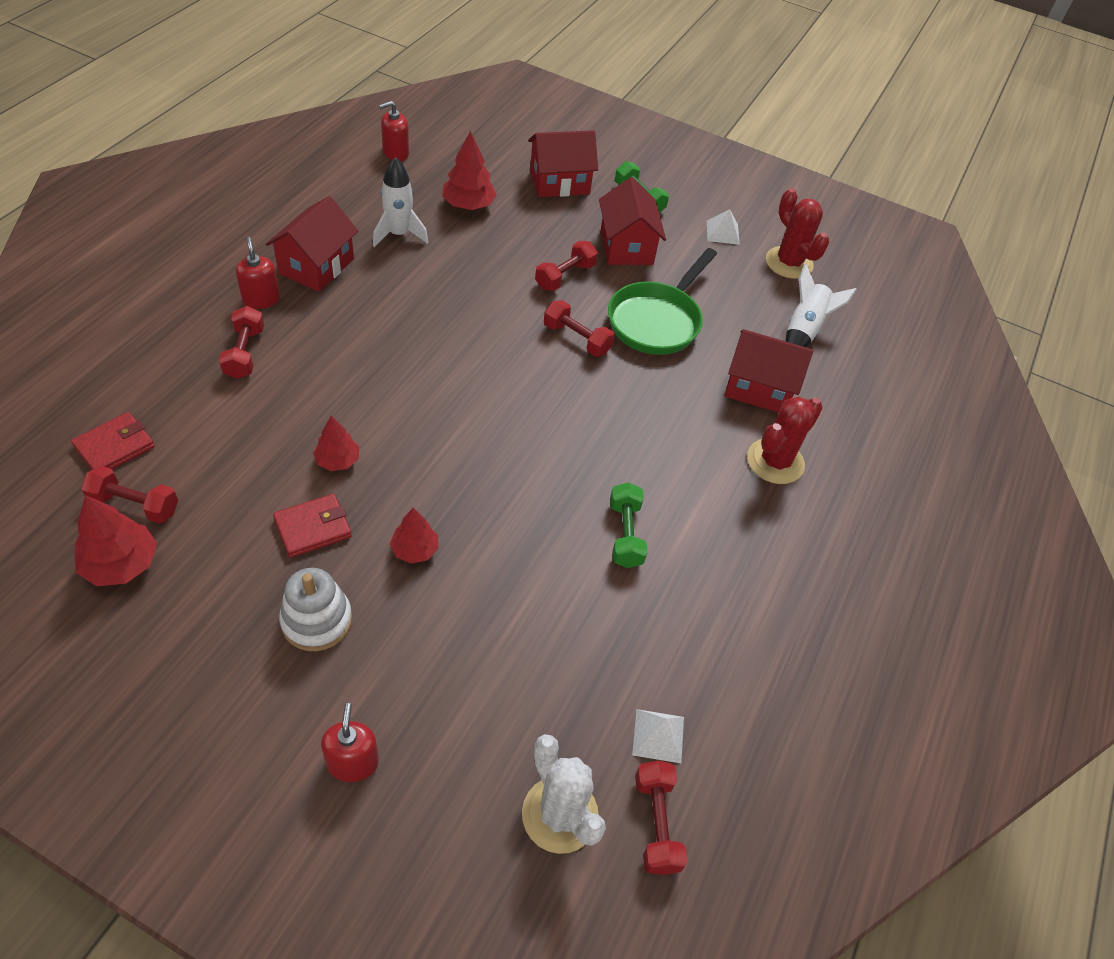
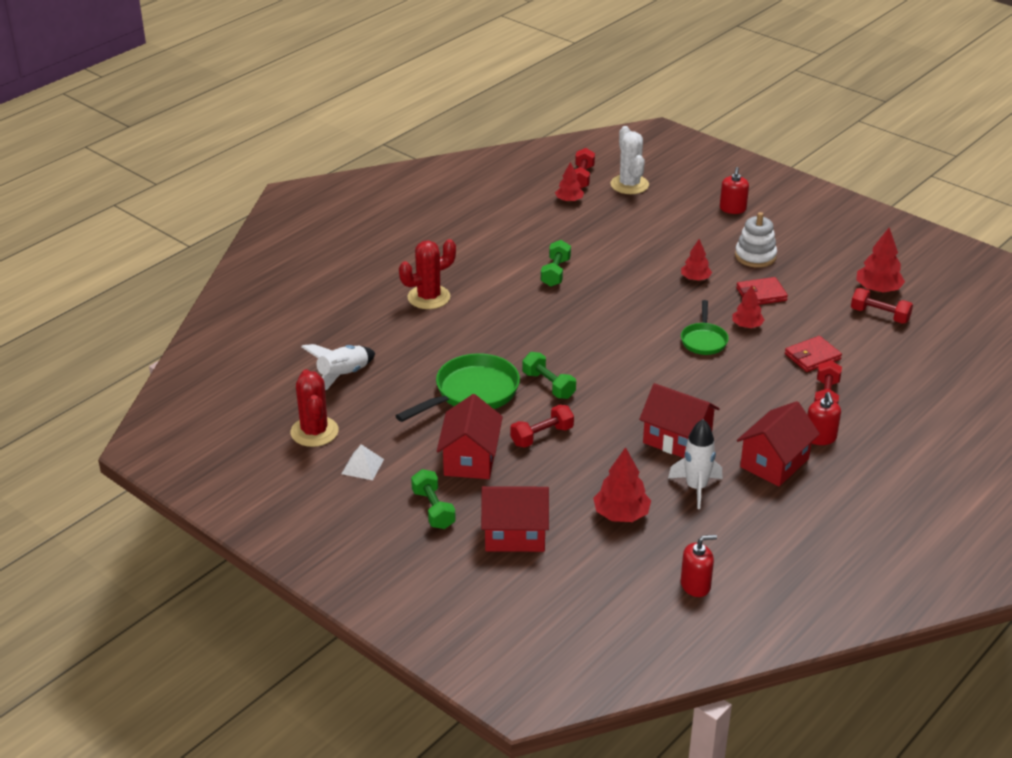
camera: 160 degrees left, 15 degrees down
(115, 447) = (905, 347): red wallet -> red wallet (812, 356)
(397, 427) = (704, 340): none -> green pan
(576, 339) = (548, 385): red dumbbell -> green dumbbell
(658, 735) = (569, 200): white pyramid -> red tree
(759, 388) = (411, 340): red house -> red house (677, 439)

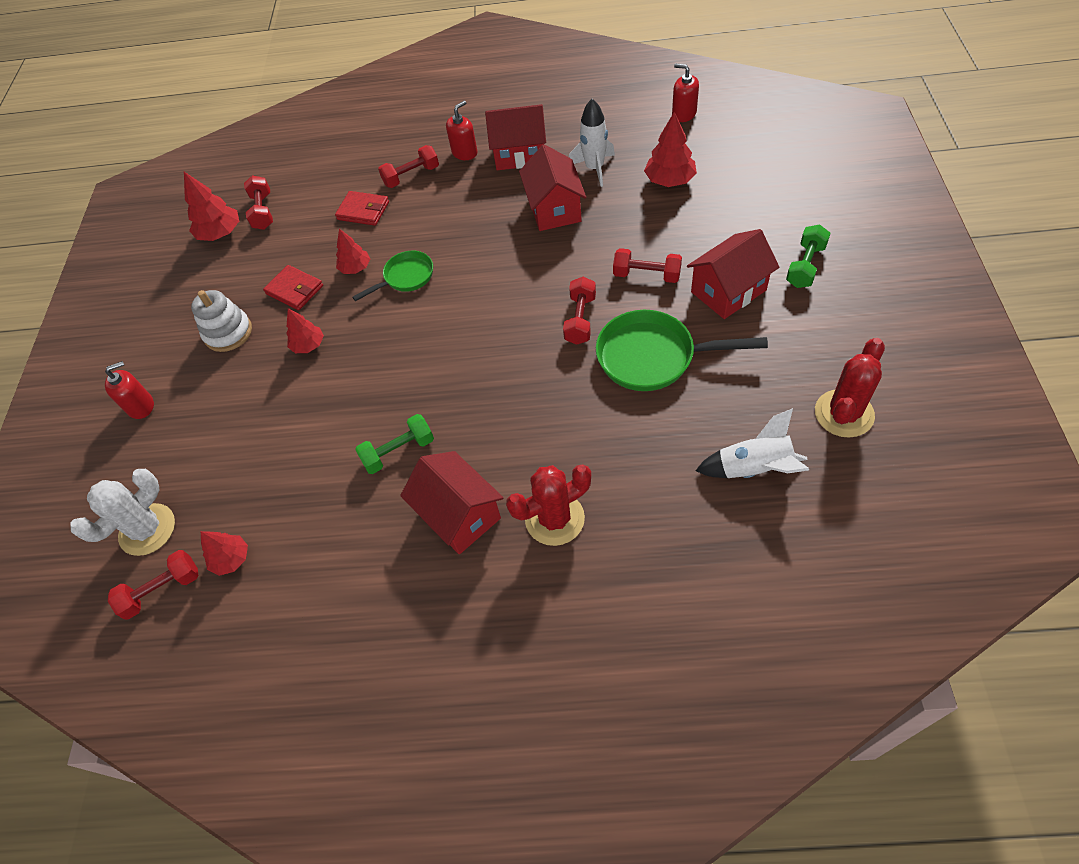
camera: 125 degrees left, 20 degrees up
(362, 466) = (829, 344): white pyramid -> none
(429, 297) = (554, 519): red cactus -> red cactus turned 45 degrees counterclockwise
(515, 535) = (763, 210): red house -> red house (459, 515)
(548, 385) = (580, 319): green dumbbell -> red dumbbell

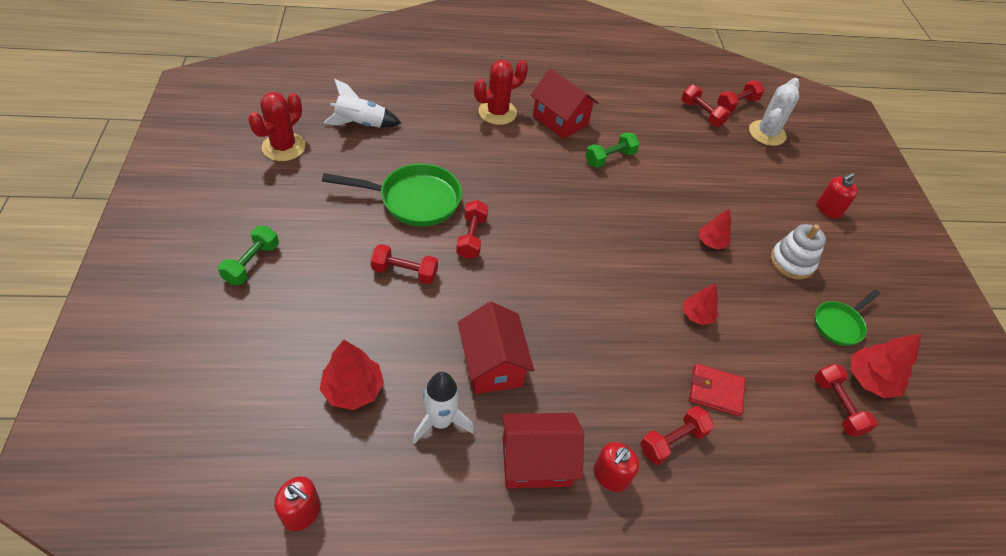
camera: 165 degrees right, 5 degrees down
(231, 559) = (701, 114): red tree -> red dumbbell
(294, 290) = (750, 298): red wallet -> none
(405, 277) = (642, 298): green pan -> green pan (839, 324)
(728, 291) = (333, 247): red house -> none

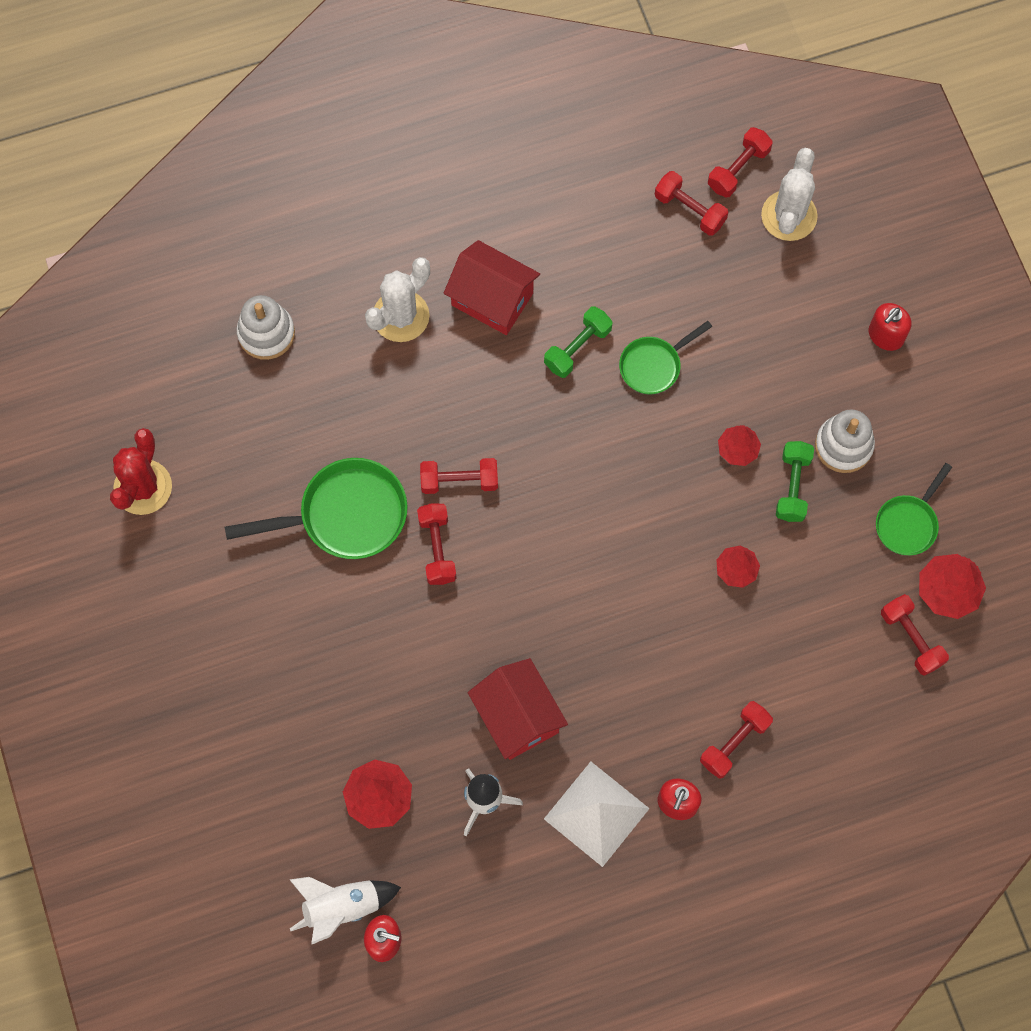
camera: 10 degrees left, 20 degrees up
(252, 263) = (194, 679): green dumbbell -> green dumbbell (792, 486)
(361, 124) = (224, 408): white rocket -> white rocket (342, 907)
(405, 272) = (376, 629): red dumbbell -> red dumbbell (459, 481)
(407, 97) = (266, 333): none -> white stacking toy
(497, 112) = (401, 316): red cactus -> white cactus
(536, 461) = (596, 813): red house -> white pyramid
(660, 181) = (654, 365): none -> green pan
(715, 391) = (772, 666): red wallet -> none

